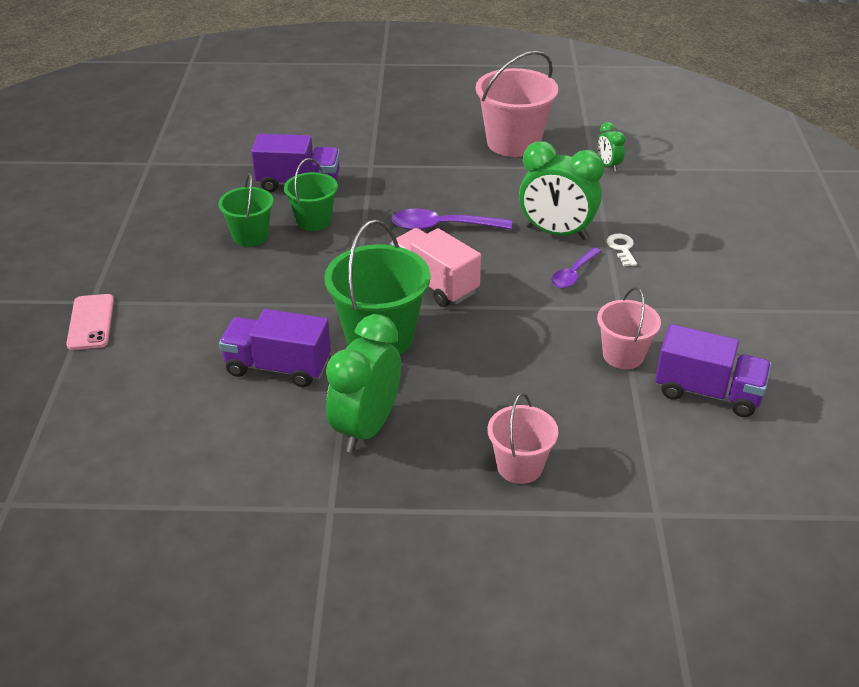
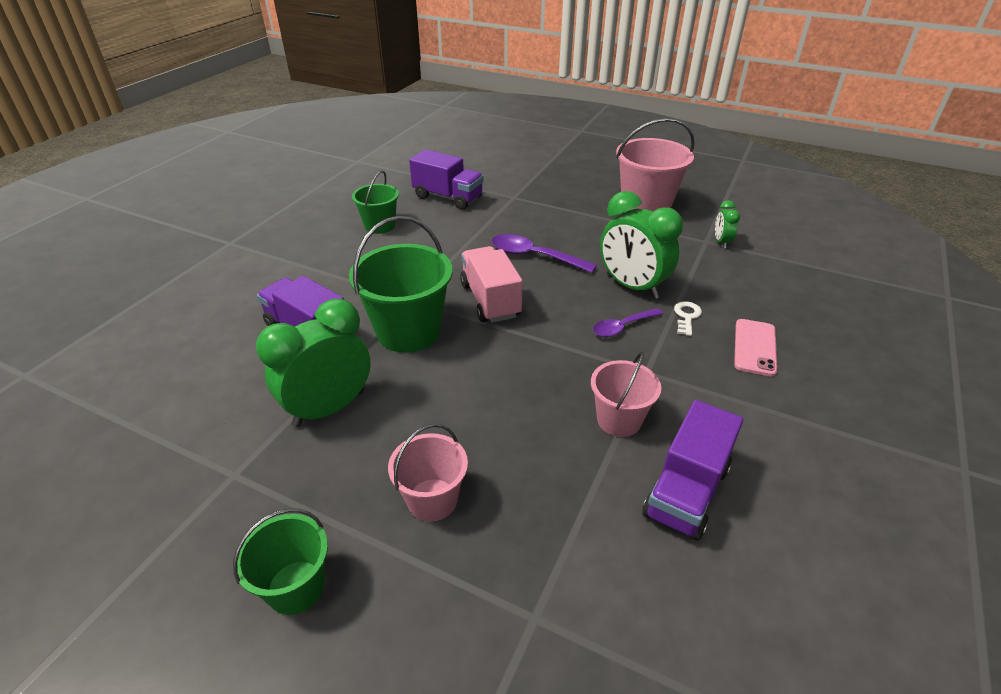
camera: 25 degrees right, 0 degrees up
(91, 322) = (215, 257): pink phone -> pink phone (755, 347)
(313, 220) = (435, 226): green bucket -> green bucket (296, 587)
(707, 392) = (686, 491): purple truck -> purple truck turned 75 degrees clockwise

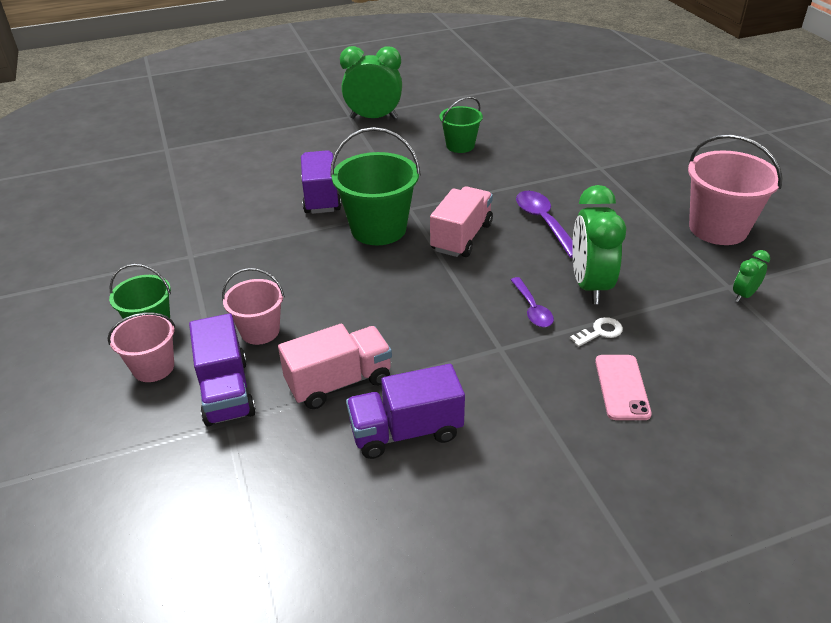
camera: 45 degrees right, 0 degrees up
(329, 408) = (275, 249): green clock -> green clock (373, 118)
(448, 197) = (543, 145): purple truck -> purple truck (226, 391)
(575, 492) = (339, 382): none -> pink truck
(619, 420) = (430, 363): pink bucket -> pink bucket (153, 367)
(622, 327) = (532, 309): purple spoon -> purple spoon turned 120 degrees counterclockwise
(755, 347) = (622, 387): pink phone -> pink phone turned 60 degrees counterclockwise

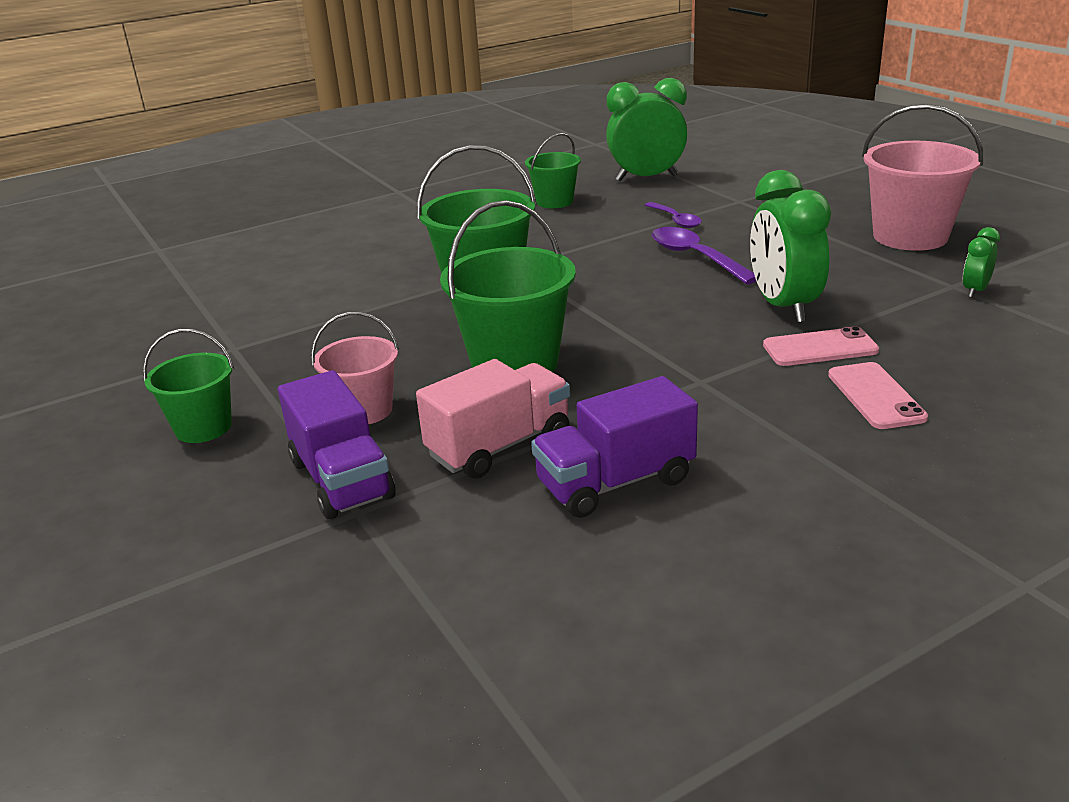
camera: 10 degrees left, 10 degrees down
(153, 367) = (223, 470): pink bucket -> none
(321, 197) = (393, 269): purple truck -> none
(373, 118) = (431, 190): green clock -> green clock (646, 178)
(375, 306) = (515, 364): none -> green bucket
(461, 237) = (597, 284): pink truck -> none
(532, 309) = (722, 338): purple spoon -> purple spoon (675, 220)
(600, 332) = (820, 348): white key -> pink phone

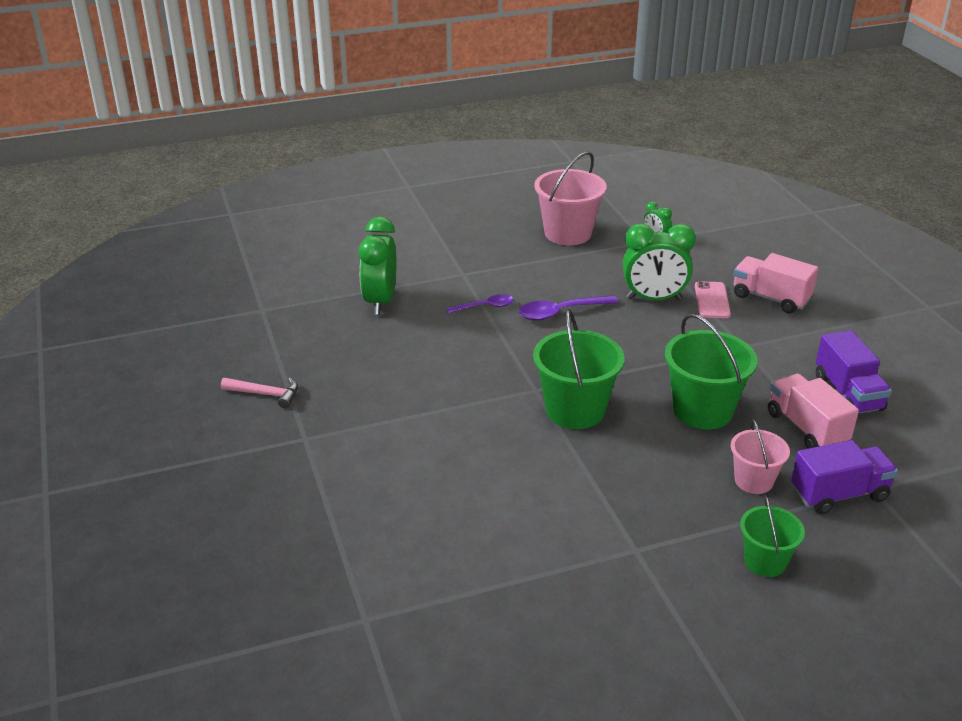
camera: 80 degrees left, 5 degrees up
(459, 168) = (265, 394): none -> pink hammer
(554, 201) = (404, 353): green bucket -> none
(875, 396) = (770, 298): pink phone -> pink truck

